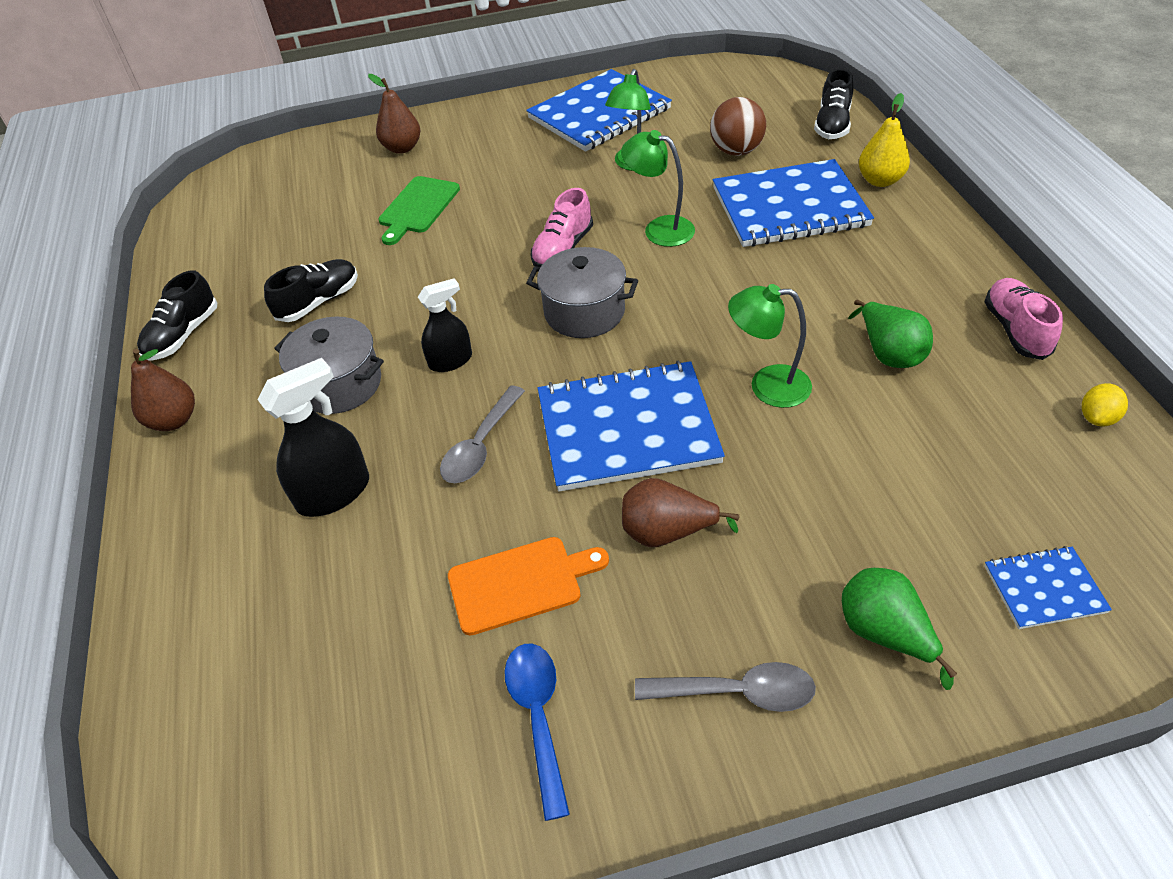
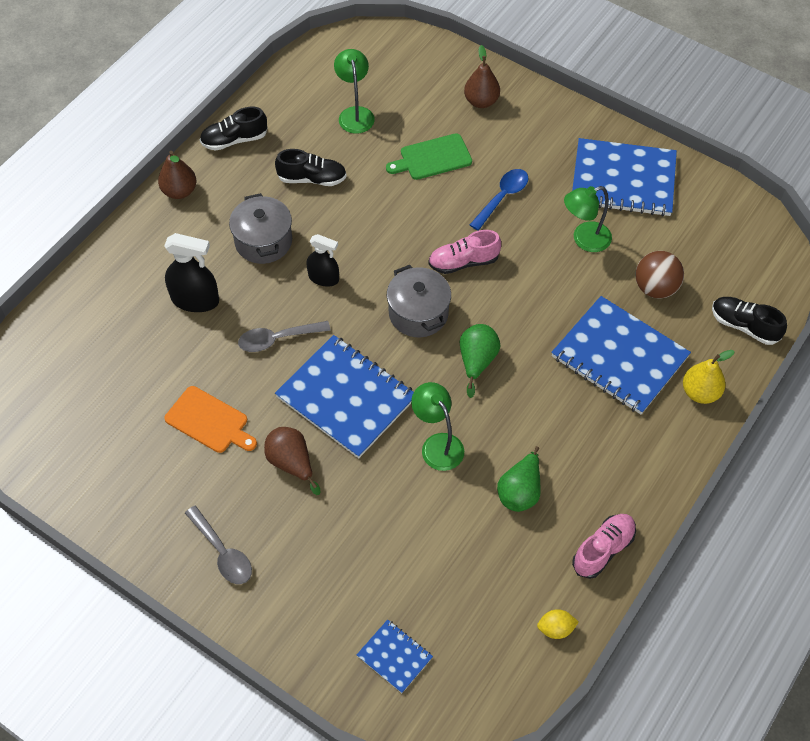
camera: 45 degrees right, 10 degrees up
(538, 717) = (147, 480): blue spoon -> blue spoon (502, 197)
(659, 228) = (530, 299): green lamp -> green lamp (355, 114)
(832, 125) = (744, 326): black shoe -> black shoe turned 60 degrees clockwise
(884, 633) = (306, 597): green pear -> green pear (477, 361)

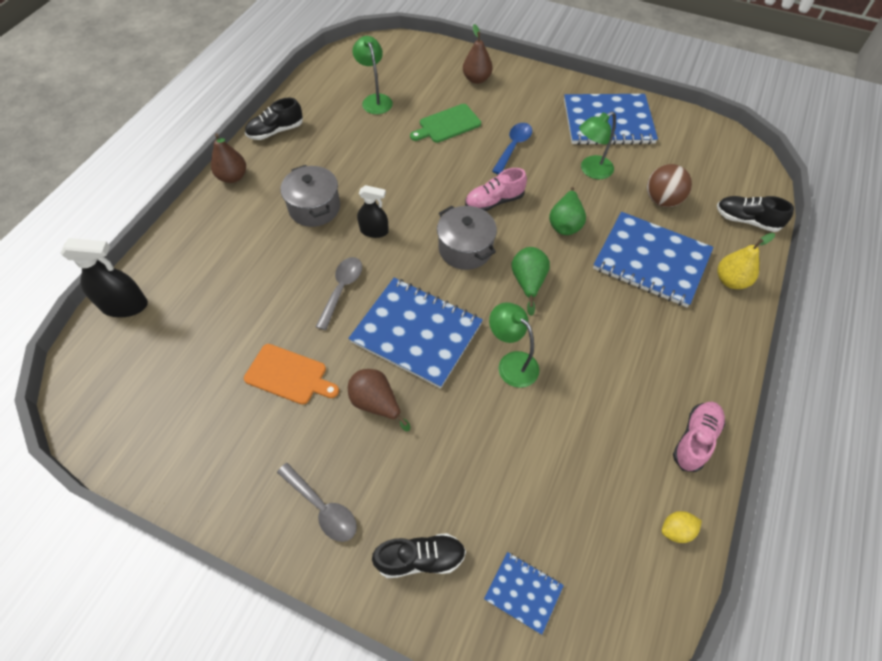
camera: 10 degrees left, 0 degrees up
(195, 300) = (259, 266): black spray bottle -> black spray bottle (124, 305)
(277, 339) = (342, 289): grey spoon -> grey spoon turned 135 degrees clockwise
(312, 179) = (348, 153): black shoe -> black shoe (420, 558)
(520, 491) = (600, 395): green pear -> green pear (565, 224)

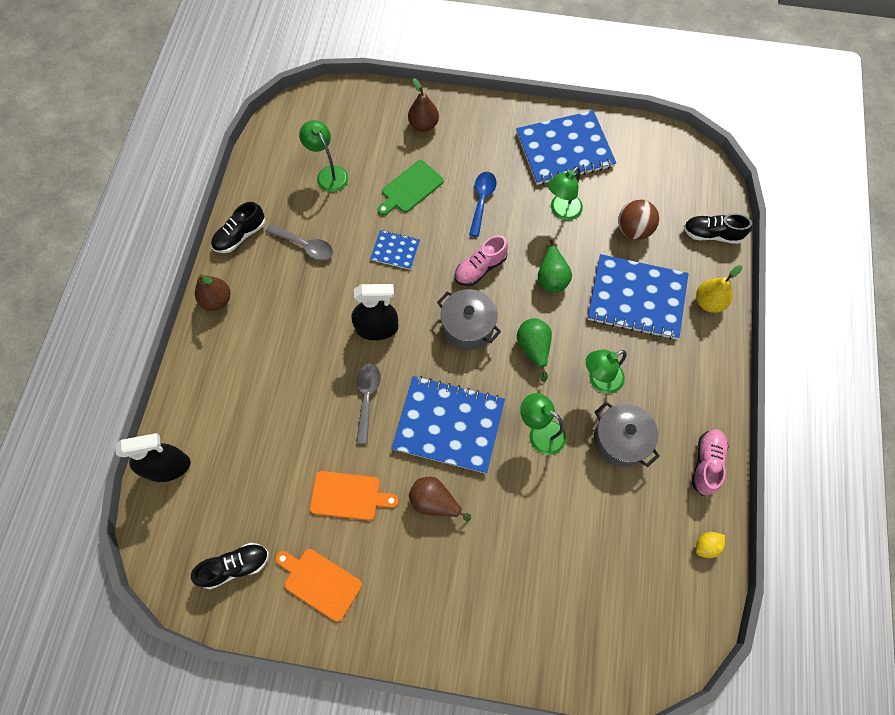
camera: 15 degrees left, 10 degrees up
(226, 452) = (320, 582): none -> orange cutting board
(314, 208) = (311, 316): grey pot -> grey pot (620, 440)
(322, 508) = (419, 607): grey spoon -> grey spoon (305, 246)
(374, 231) = (377, 328): black spray bottle -> black spray bottle, size x1.51
(420, 558) = (513, 626): black shoe -> black shoe (235, 566)
(523, 592) = (600, 630): blue notebook -> blue notebook (395, 250)
(591, 328) = (599, 380): none -> green lamp

